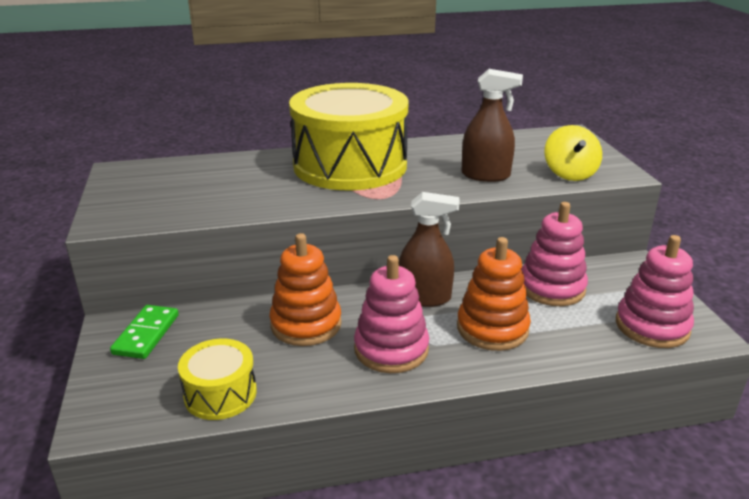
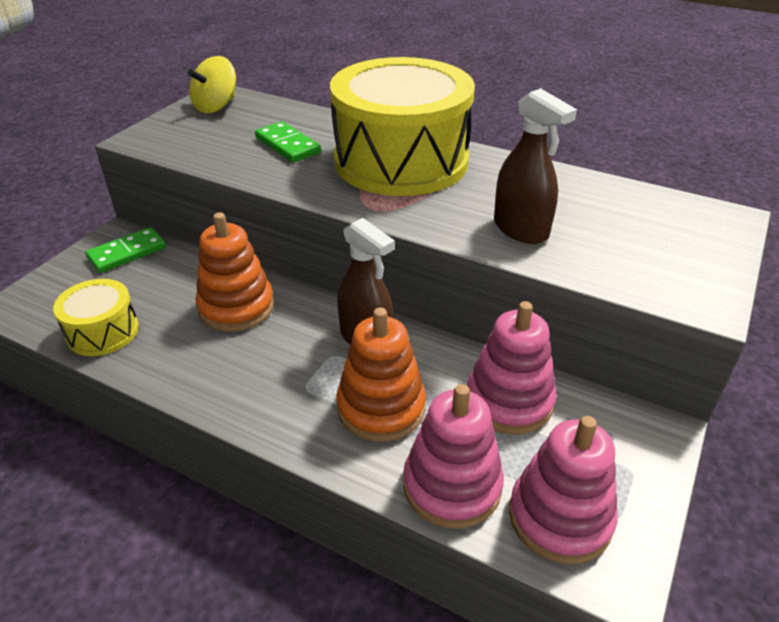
camera: 40 degrees right, 10 degrees up
(249, 183) = (287, 145): none -> green domino
(391, 349) = (266, 371): pink stacking toy -> pink stacking toy (452, 486)
(569, 173) = (629, 271): yellow spinning top -> yellow spinning top (216, 106)

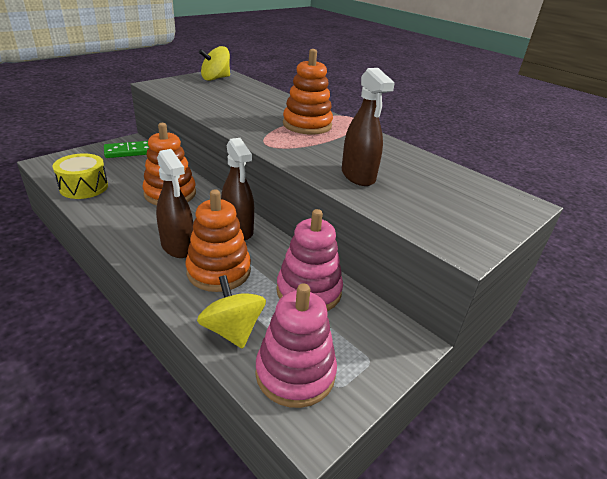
camera: 15 degrees right, 5 degrees down
(287, 145) = (241, 104): green domino -> none
(303, 387) = (178, 246): none -> brown spray bottle
(401, 161) = (307, 125): yellow drum -> orange stacking toy
(452, 486) = (232, 330): pink stacking toy -> yellow spinning top

